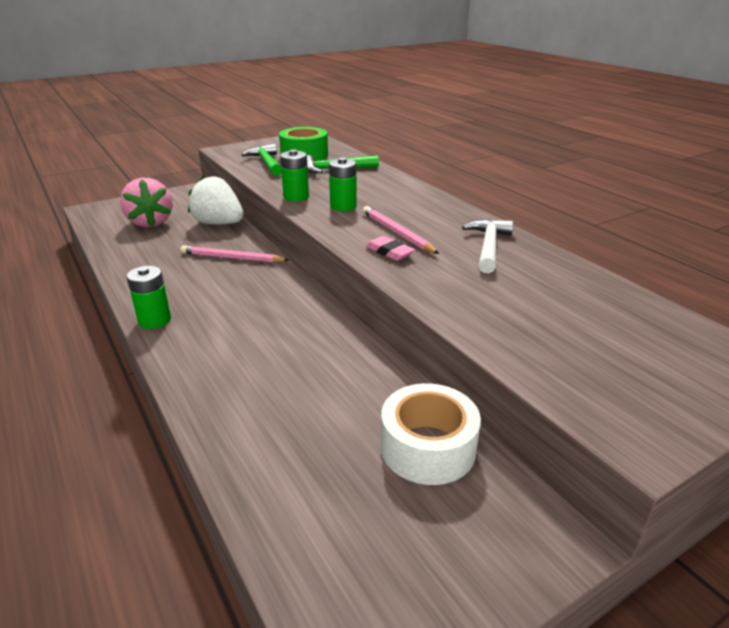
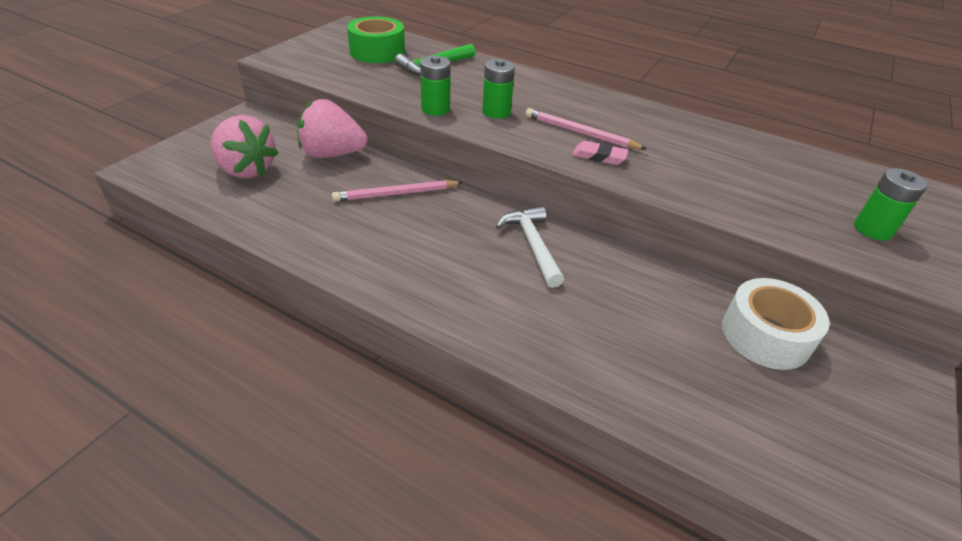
camera: 30 degrees left, 10 degrees up
(154, 320) = (399, 292): green battery -> green battery (873, 229)
(218, 224) = (332, 154): white strawberry -> pink strawberry
(266, 163) = (348, 69): green hammer -> none
(488, 246) = (669, 131): white hammer -> white hammer (532, 245)

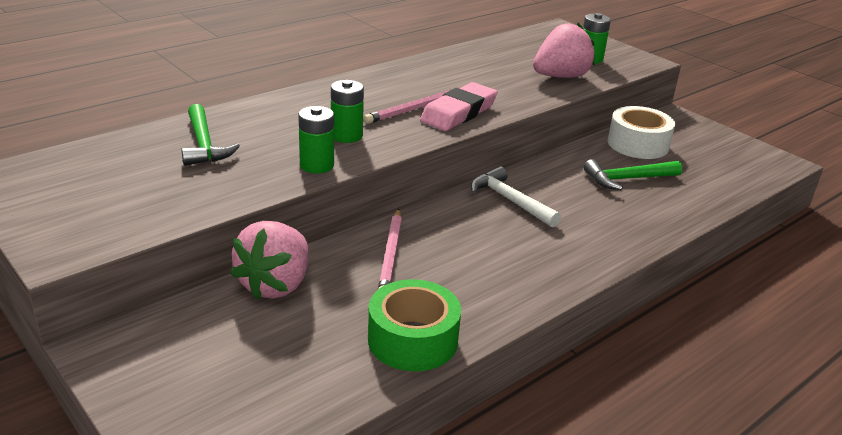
camera: 70 degrees left, 10 degrees down
(246, 170) = (269, 360): pink strawberry -> pink strawberry (560, 77)
(377, 52) = (122, 171): green tape -> green tape (412, 340)
(532, 245) = (509, 200): white hammer -> white hammer turned 45 degrees clockwise
(599, 156) = (458, 113): pink eraser -> pink eraser, size x1.80
(658, 331) = (627, 179): none -> green hammer

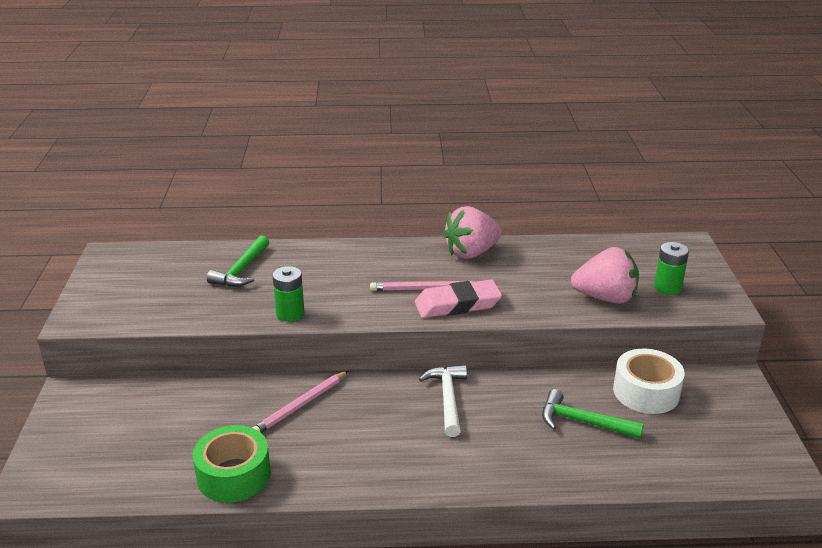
camera: 40 degrees right, 0 degrees up
(276, 285) = (203, 394): pink strawberry -> pink strawberry (471, 253)
(346, 136) = (343, 296): green battery -> none

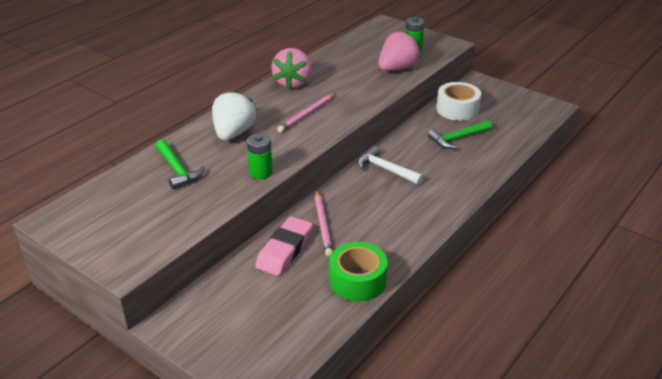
camera: 50 degrees left, 5 degrees up
(335, 267) = (233, 133): none -> white strawberry
(457, 304) = (338, 112): pink eraser -> pink eraser (284, 250)

